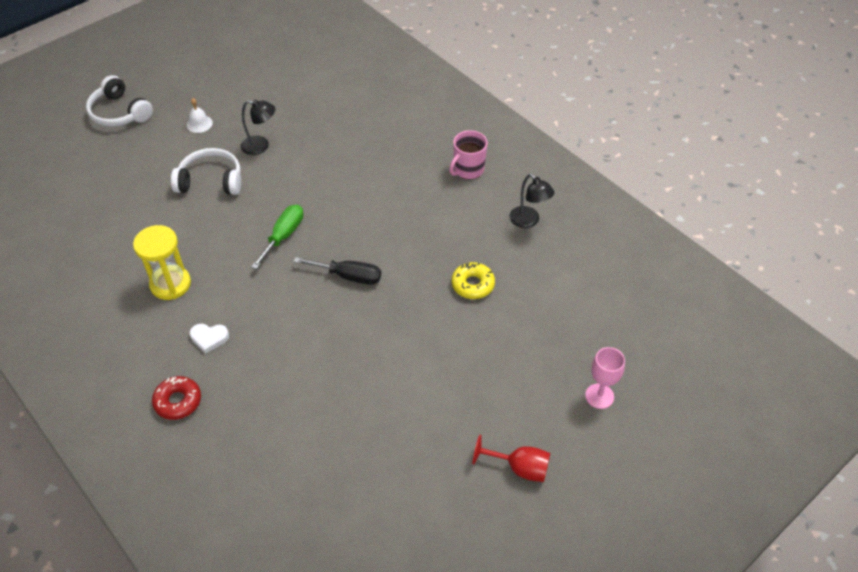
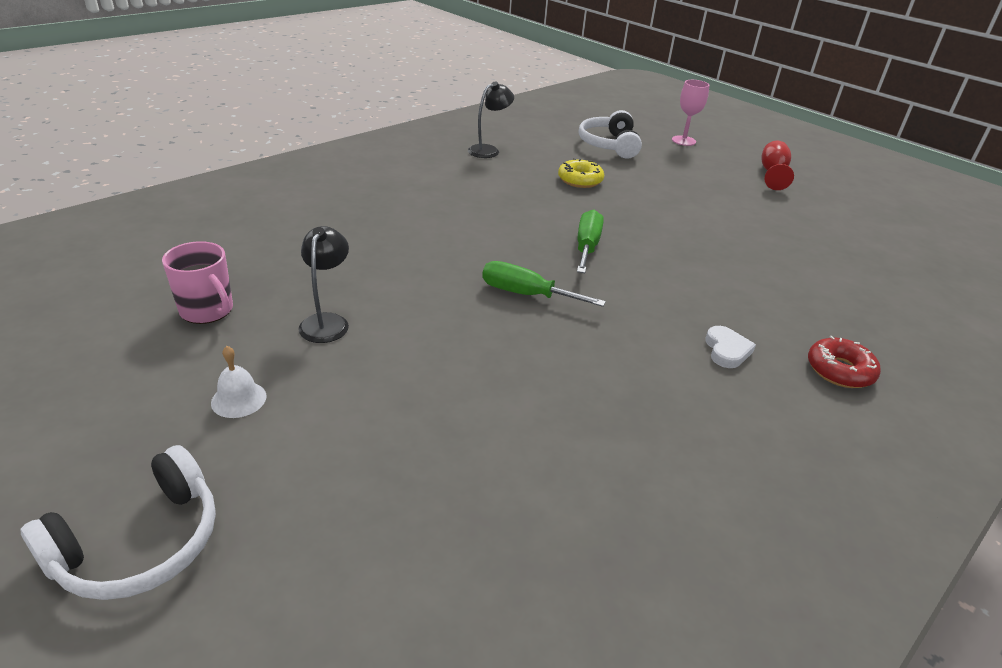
camera: 95 degrees left, 15 degrees down
(170, 284) = (644, 398): yellow hourglass -> none
(211, 181) = (405, 372): white headphones -> white headphones (609, 145)
(349, 276) = (587, 247): black screwdriver -> green screwdriver
(468, 170) = (408, 173): pink mug -> pink mug (207, 310)

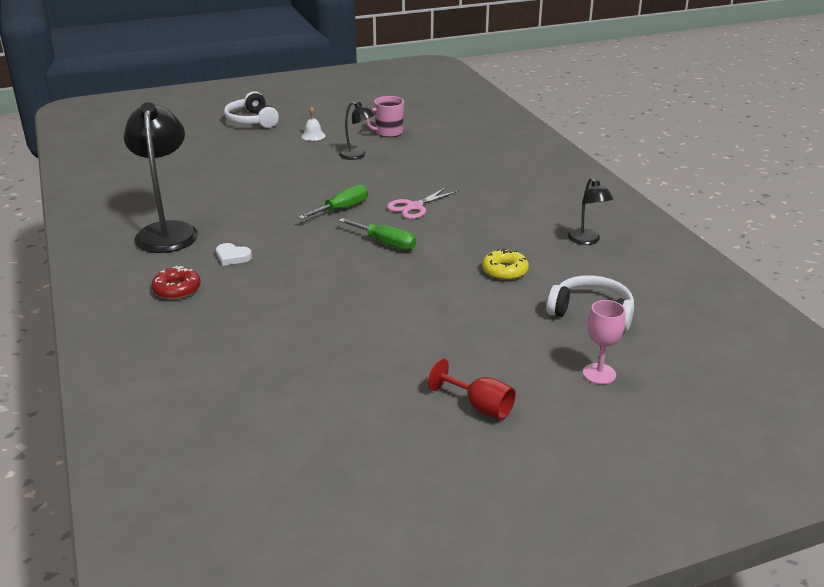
camera: 115 degrees right, 5 degrees down
(482, 243) = (414, 207): none -> pink scissors
(733, 448) = (167, 231): none -> black lamp

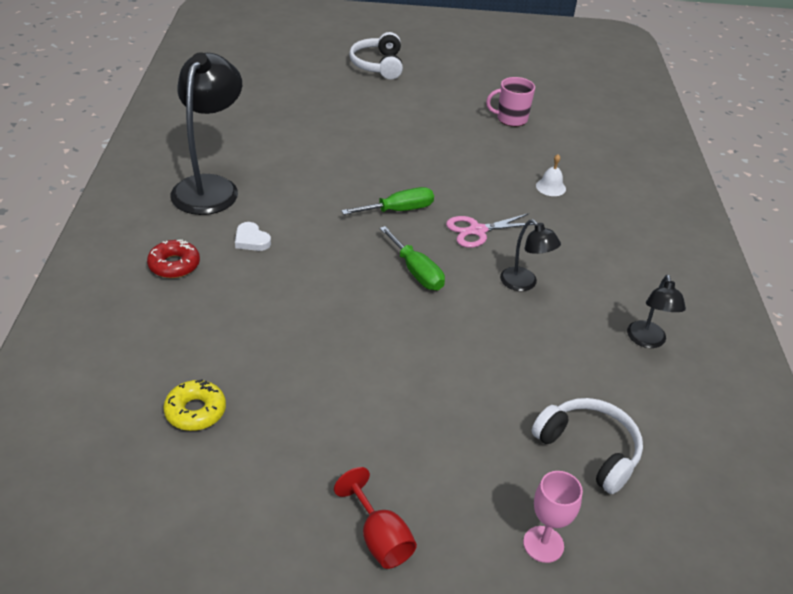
camera: 20 degrees right, 10 degrees up
(313, 136) = (428, 102): white bell -> white bell (550, 187)
(357, 155) = (458, 142): black lamp -> black lamp (524, 284)
(505, 271) = (524, 353): yellow donut -> yellow donut (195, 411)

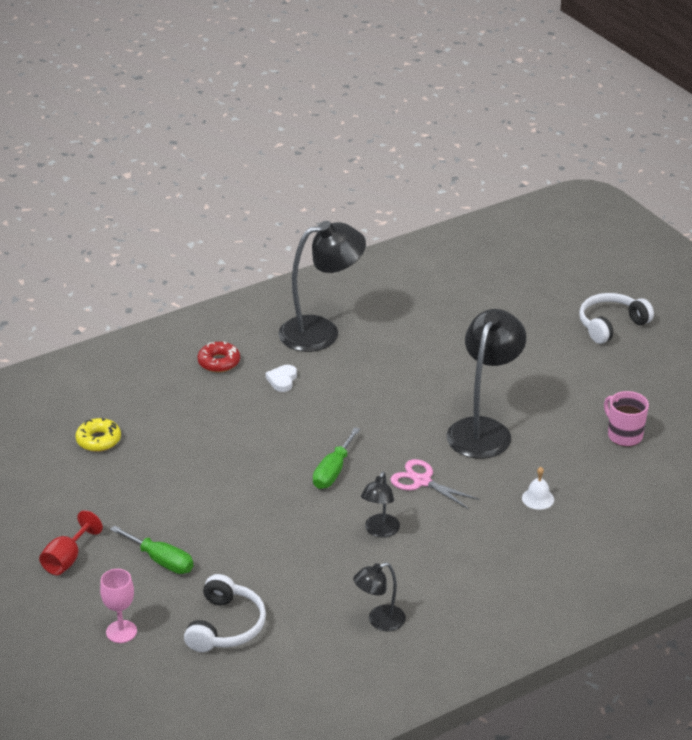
camera: 60 degrees right, 5 degrees down
(399, 210) = (401, 430): green screwdriver -> green screwdriver (161, 561)
(441, 171) = (483, 429): none -> black lamp

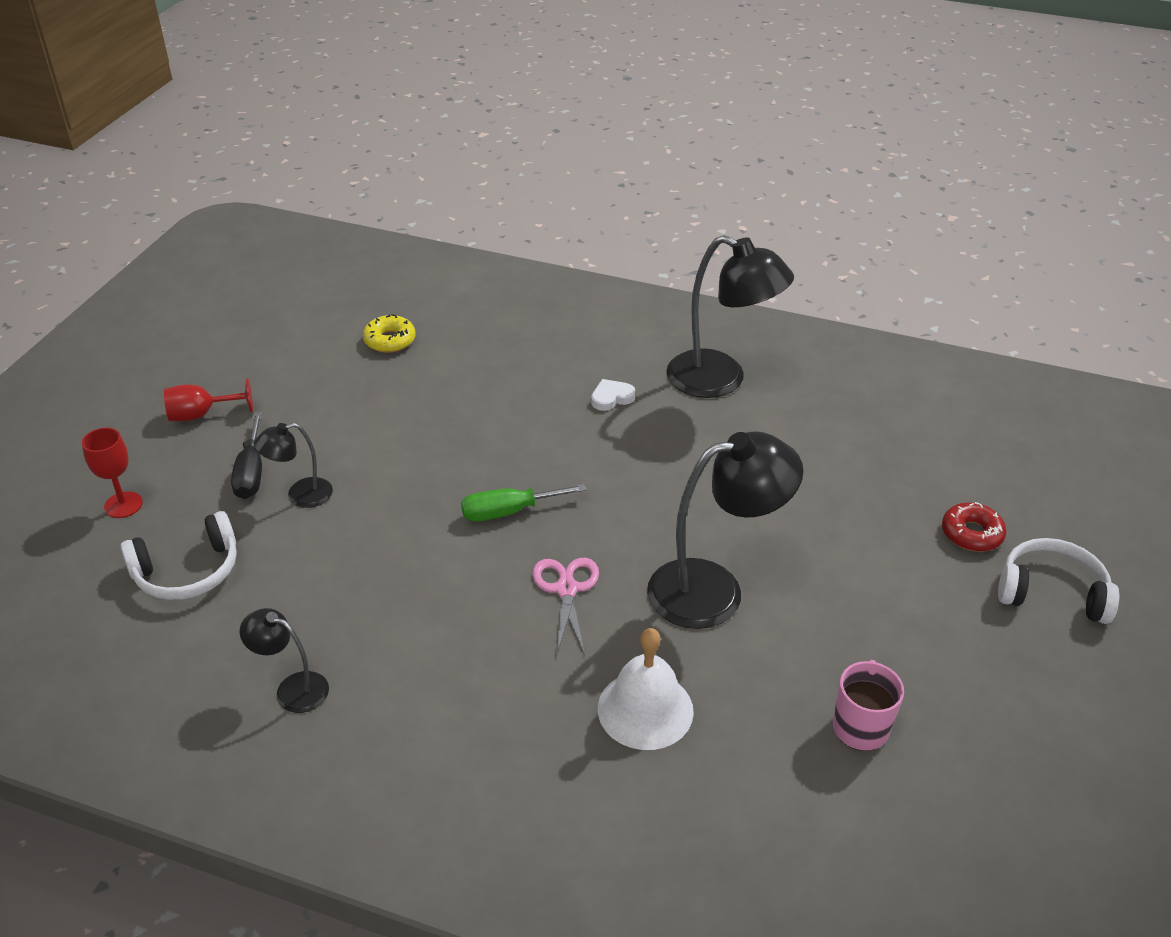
camera: 50 degrees right, 5 degrees up
(121, 631) = (123, 505): pink goblet -> red goblet
(161, 561) = (251, 472): green screwdriver -> black screwdriver
(219, 362) = (588, 345): red donut -> red donut (971, 534)
(380, 531) = (446, 603): black lamp -> black lamp (300, 495)
(538, 498) = (645, 709): white bell -> white bell, size x1.95

